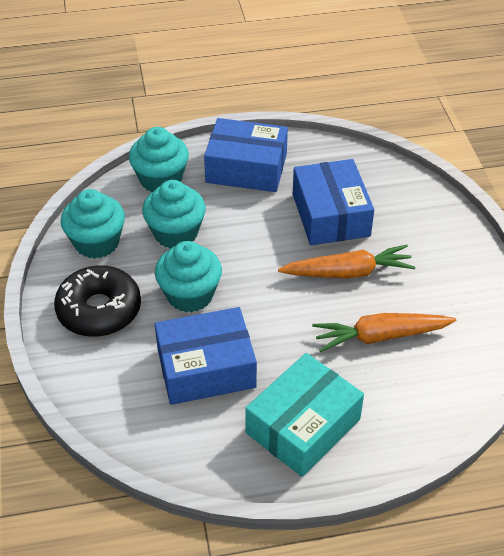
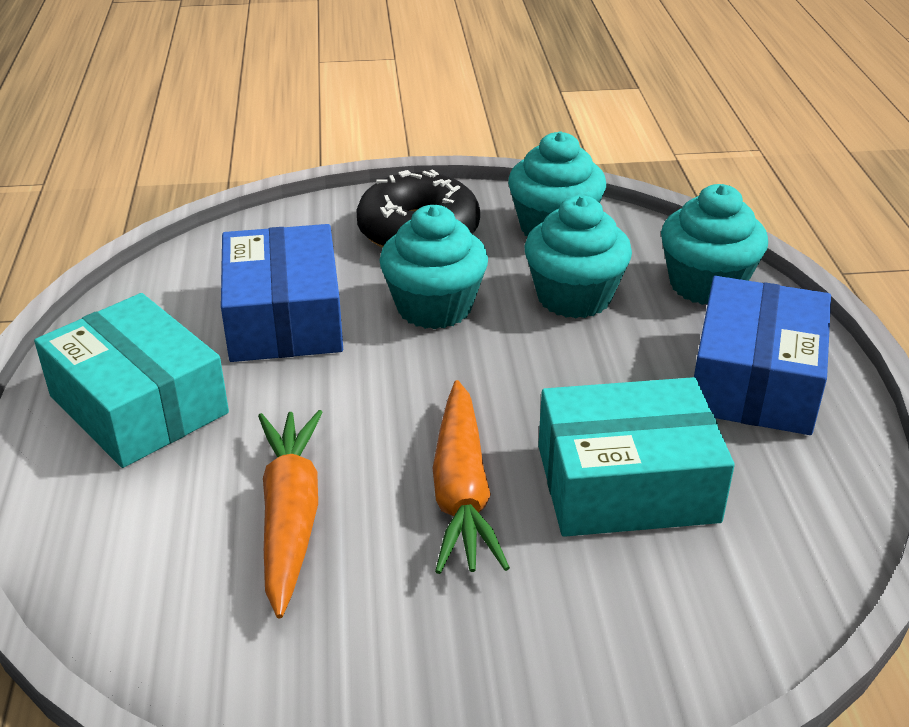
camera: 95 degrees right, 10 degrees down
(330, 215) = (626, 483): blue box -> turquoise box

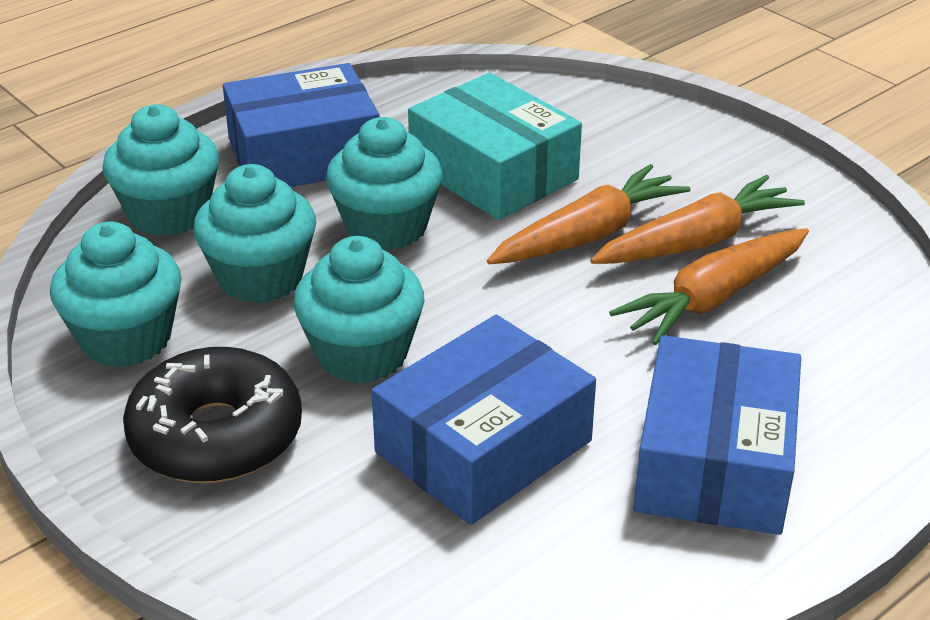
camera: 125 degrees left, 0 degrees up
(139, 404) = (714, 463): turquoise box -> blue box
(377, 560) = (696, 242): none -> orange carrot
(588, 379) = (386, 227): none -> turquoise cupcake

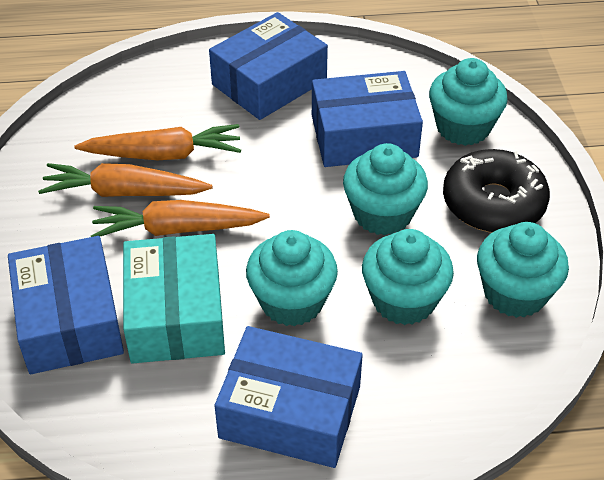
camera: 145 degrees left, 10 degrees up
(169, 214) = (432, 398): turquoise cupcake -> turquoise cupcake (463, 127)
(586, 131) = (70, 320): none -> blue box

